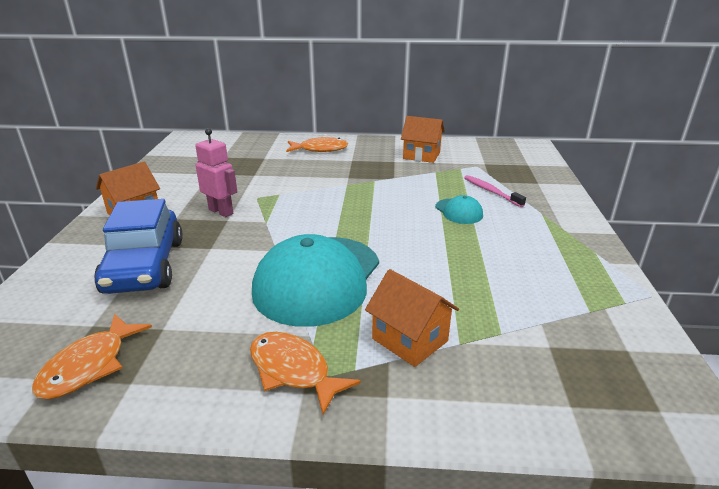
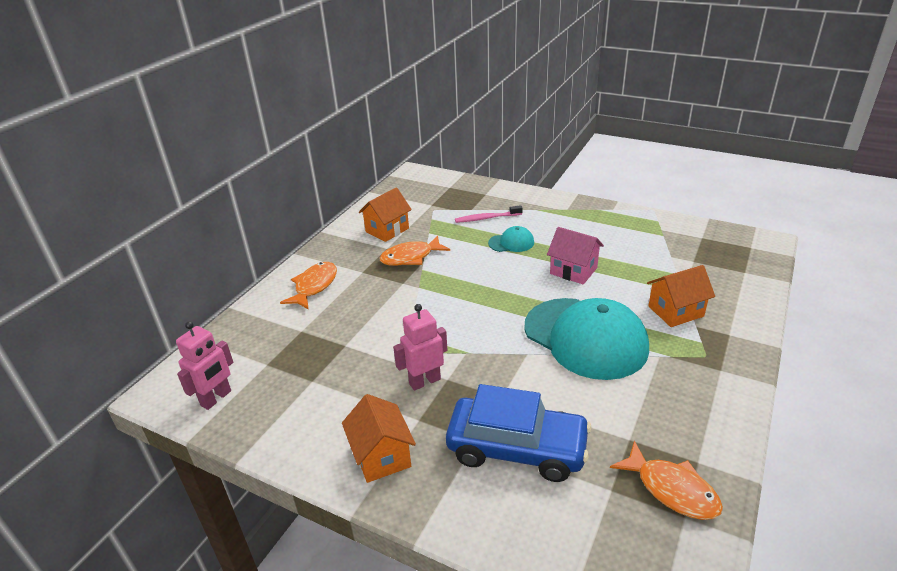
camera: 65 degrees left, 5 degrees up
(184, 152) = (216, 398): none -> pink robot
(293, 371) = (698, 370): orange fish -> orange fish (410, 257)
(438, 254) = (573, 271): none -> pink house

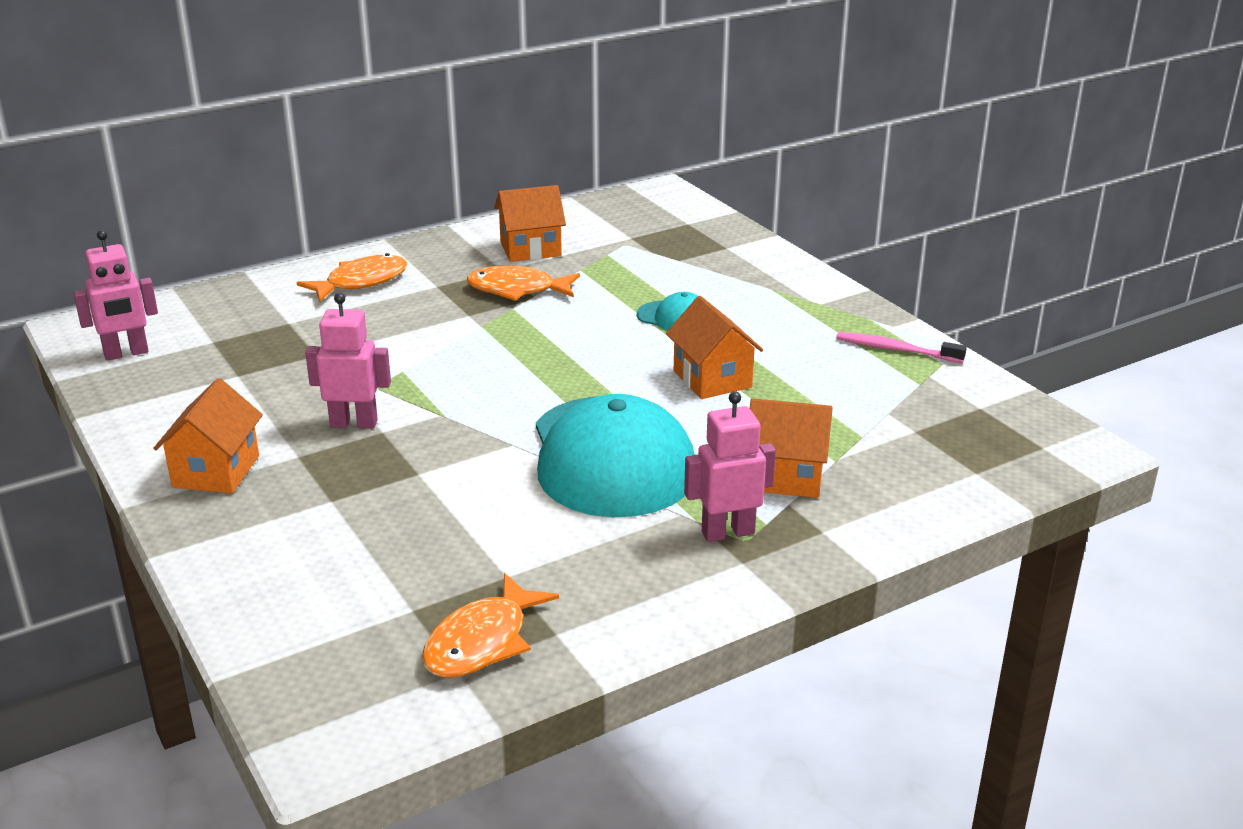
camera: 30 degrees right, 5 degrees down
(487, 218) = (684, 277): pink toothbrush -> pink toothbrush (896, 350)
(517, 448) = (364, 527): blue car -> none
(573, 271) = (712, 379): pink house -> orange house
(671, 489) = (482, 641): orange fish -> orange fish turned 45 degrees clockwise
(693, 356) = (727, 532): none -> pink robot

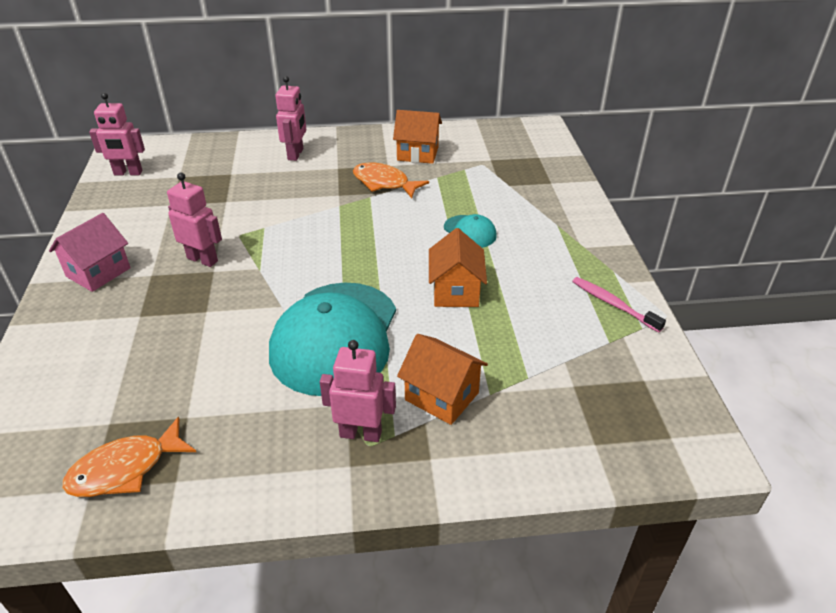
camera: 25 degrees right, 10 degrees up
(216, 471) = (98, 272): orange house -> pink house
(361, 282) = (296, 154): orange fish -> pink robot

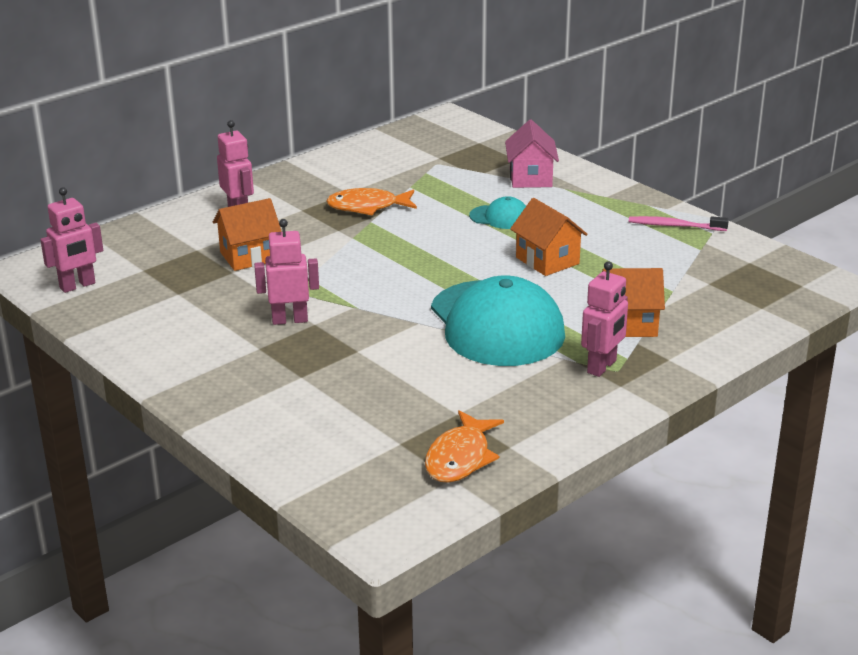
camera: 35 degrees left, 10 degrees down
(98, 272) = (201, 365): pink house -> pink house (530, 178)
(360, 433) = (602, 367): pink robot -> pink robot turned 150 degrees clockwise
(417, 154) = (363, 174): orange house -> orange house (249, 256)

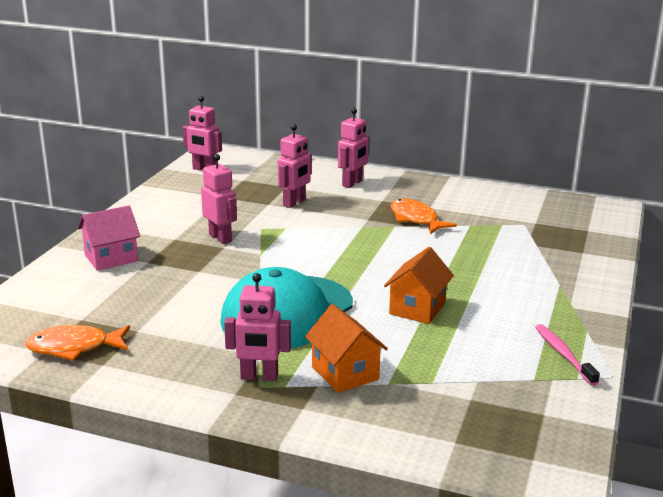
camera: 60 degrees right, 5 degrees down
(249, 256) = (294, 203): orange house -> pink robot
(500, 217) = (467, 271): turquoise cap -> none
(530, 178) = (556, 266): pink house -> pink house (111, 258)

